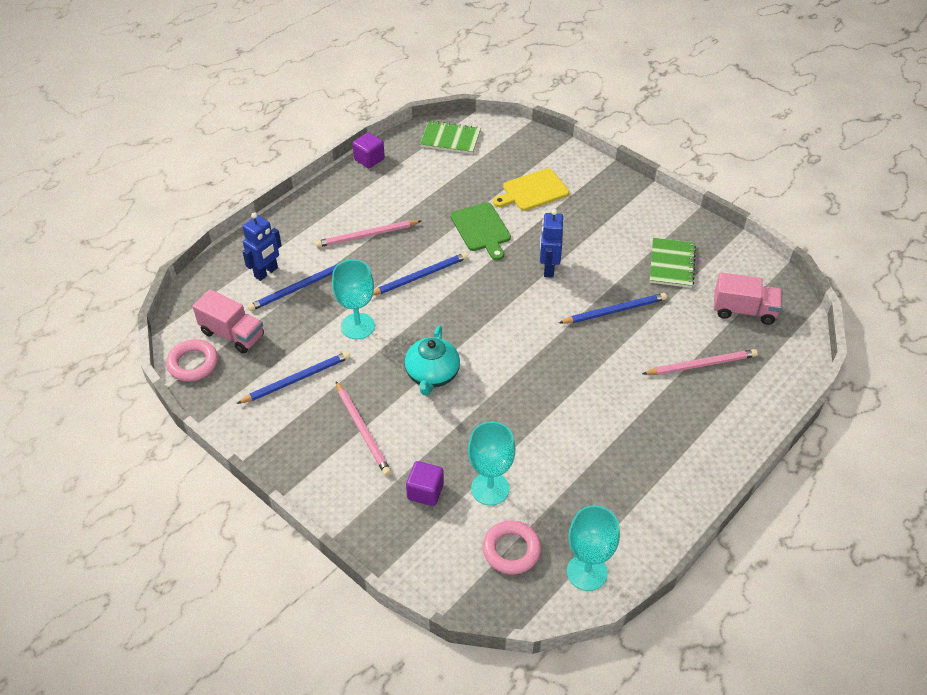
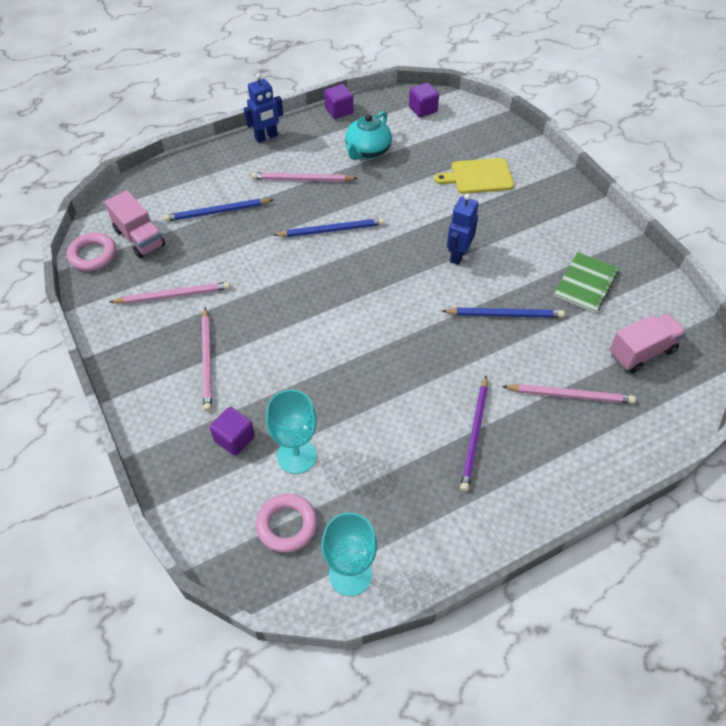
camera: 20 degrees right, 5 degrees up
(266, 272) = (197, 190): blue robot -> blue robot (266, 137)
(297, 379) = (173, 295): blue pencil -> pink pencil
(357, 326) = (252, 261): turquoise goblet -> none
(432, 375) = (297, 327): turquoise teapot -> turquoise teapot (367, 151)
(450, 139) = (423, 109): green notebook -> purple cube
(481, 229) = (411, 201): green cutting board -> none
(637, 422) = (474, 435): none -> purple pencil
(744, 310) = (641, 352): pink truck -> pink truck turned 60 degrees counterclockwise

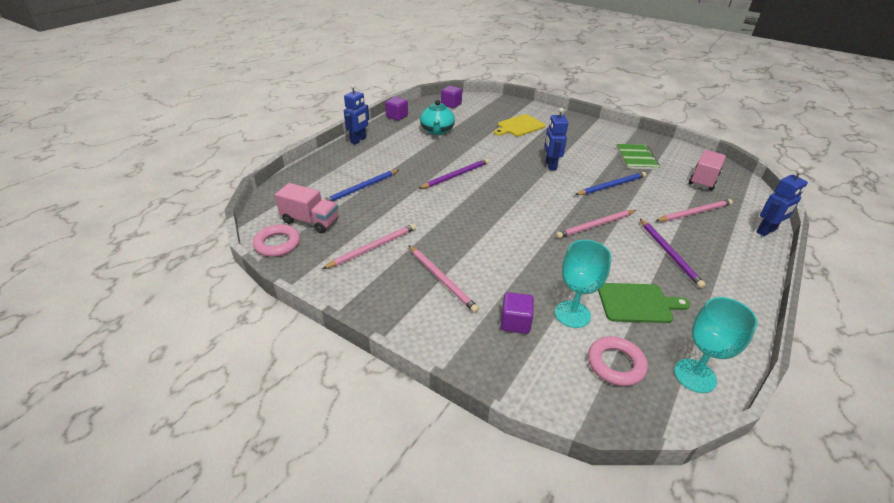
camera: 30 degrees left, 15 degrees down
(302, 179) = (407, 155): pink pencil -> pink pencil (595, 225)
(332, 230) = (456, 175): blue pencil -> purple pencil
(374, 475) = (637, 303): none -> green cutting board
(635, 459) = (766, 231): none -> blue robot

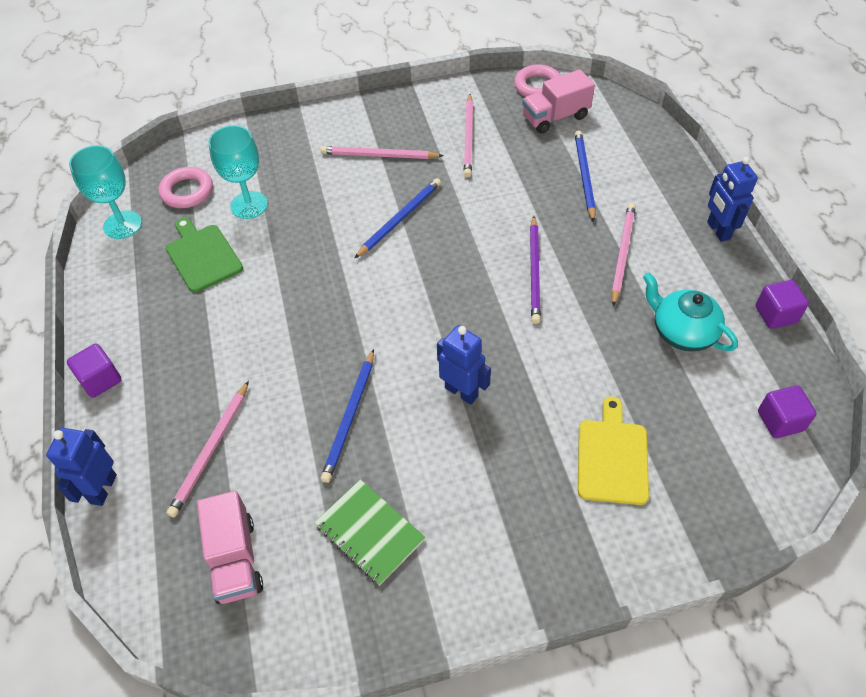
camera: 135 degrees right, 15 degrees up
(484, 236) = (400, 219): none -> blue pencil
(515, 322) = (286, 167): purple cube -> purple cube (100, 380)
(595, 225) = (311, 322): pink pencil -> pink pencil (622, 254)
(637, 303) = (202, 256): green cutting board -> green cutting board turned 105 degrees clockwise
(669, 254) = (205, 344): purple pencil -> none

